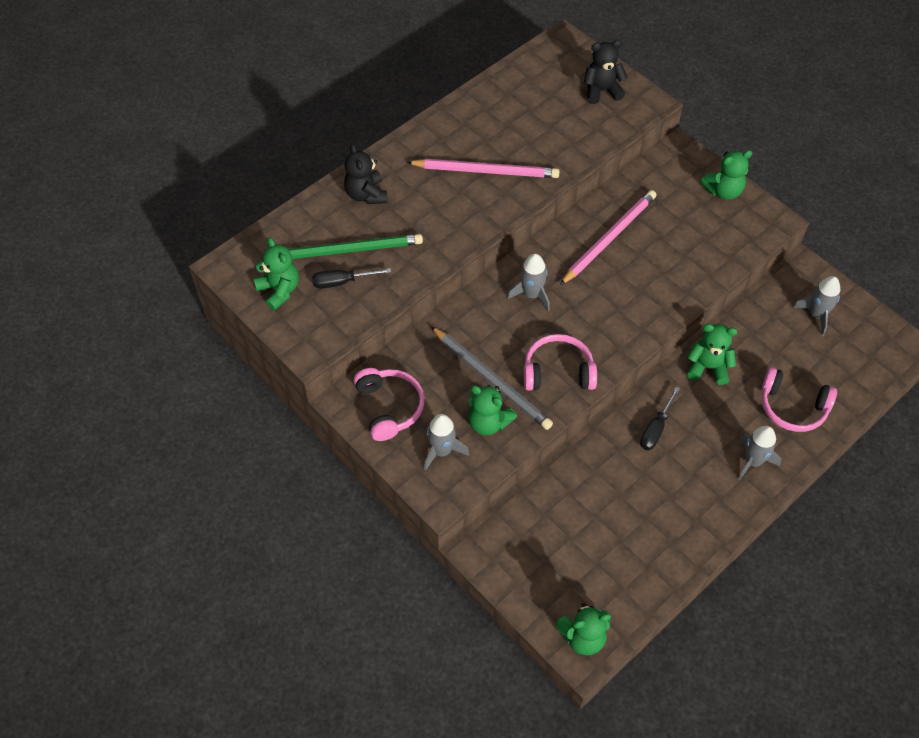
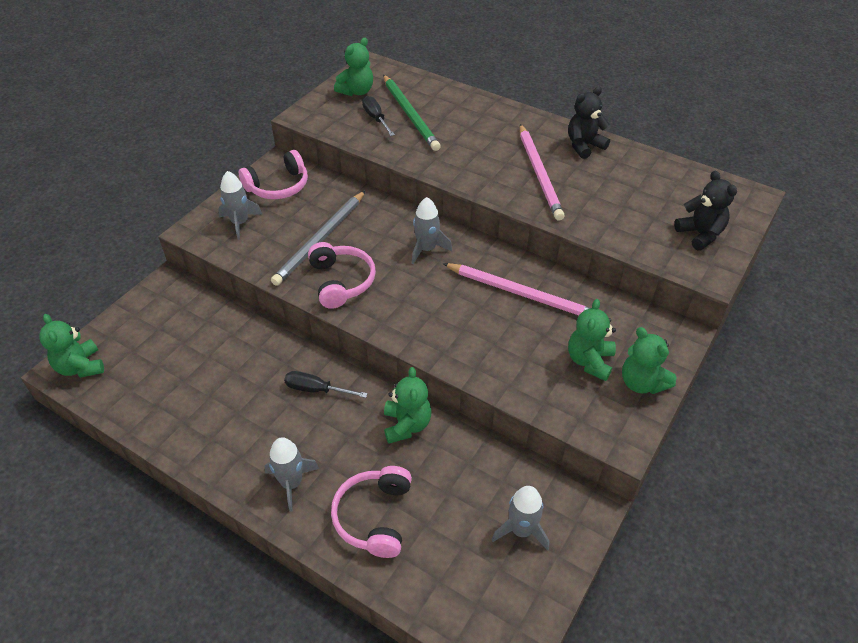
camera: 75 degrees right, 10 degrees down
(366, 194) = (474, 113): black teddy bear -> black teddy bear (584, 146)
(488, 422) = (274, 245): green teddy bear -> green teddy bear (589, 361)

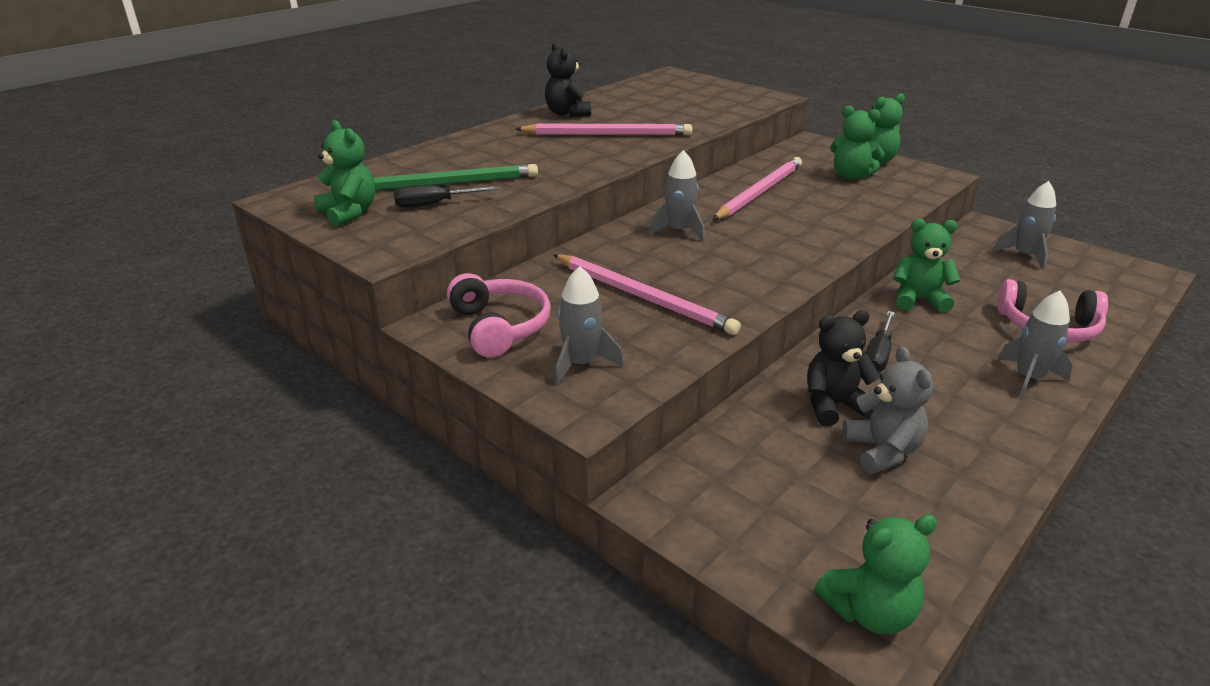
camera: 80 degrees left, 15 degrees down
(205, 382) = (882, 451): none -> grey teddy bear
(320, 240) = (643, 297): grey pencil -> pink pencil
(341, 281) = (732, 286): pink headphones -> none
(700, 234) = (721, 93): black teddy bear -> black teddy bear (834, 405)

